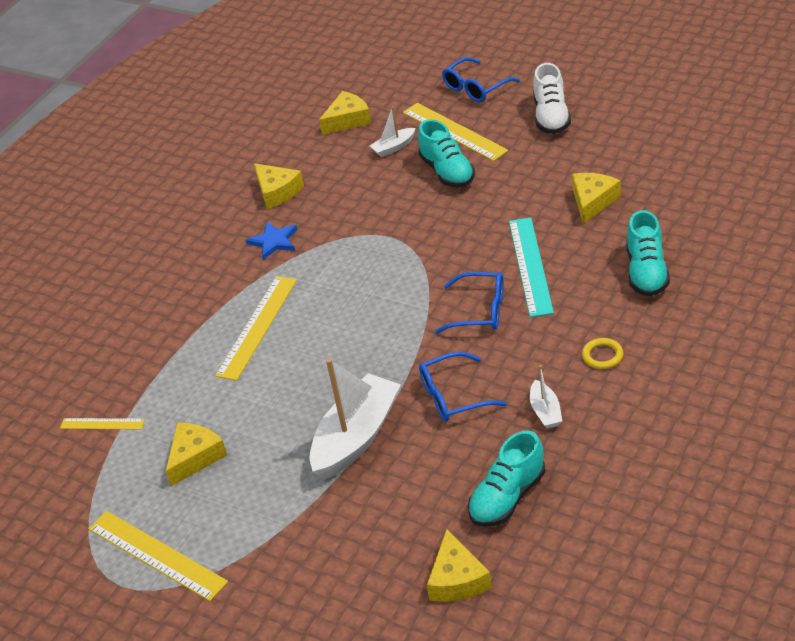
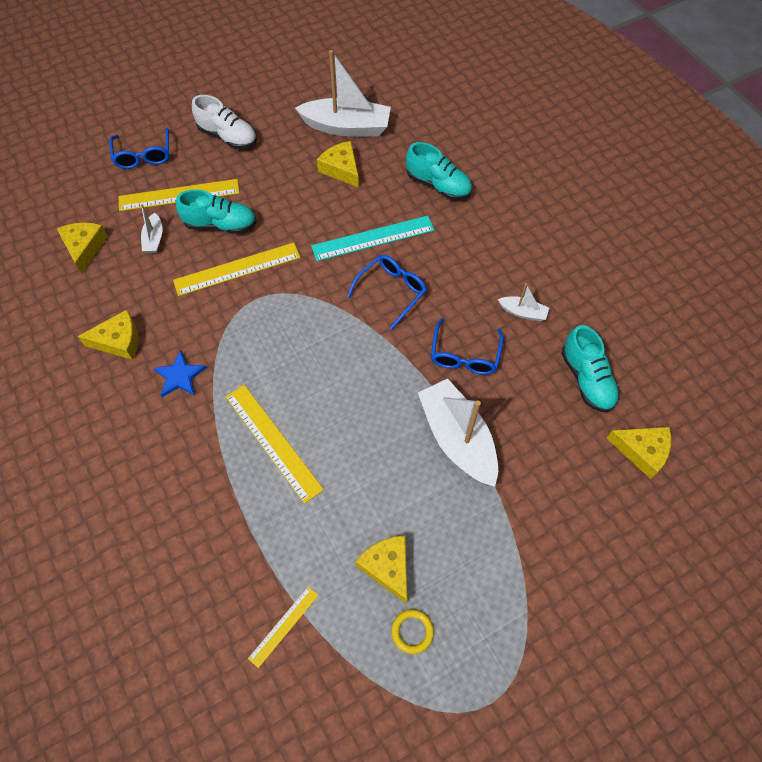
camera: 65 degrees left, 20 degrees up
(157, 555) = (477, 654): yellow ruler -> yellow ruler (237, 269)
(530, 266) = (373, 238): turquoise ruler -> turquoise ruler turned 45 degrees counterclockwise
(602, 356) = (496, 253): yellow ring -> yellow ring (412, 631)
(651, 175) = (347, 127): none -> white boat

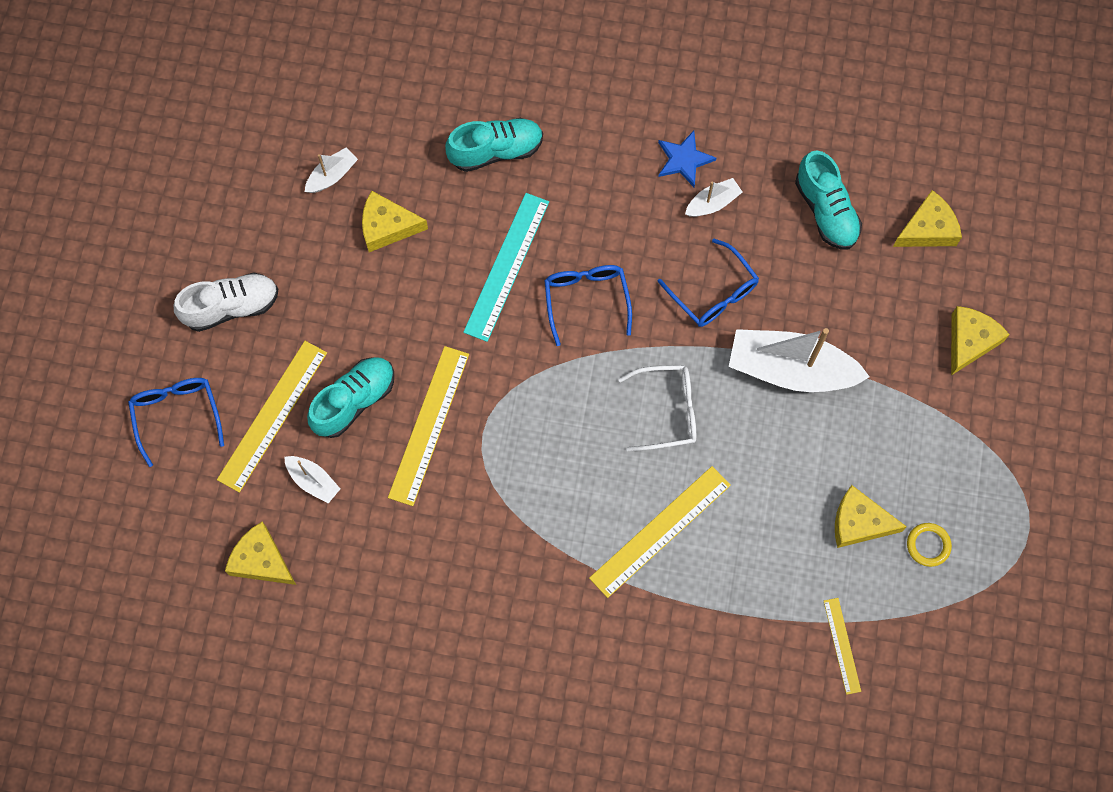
camera: 50 degrees left, 10 degrees up
(119, 341) = (420, 600): yellow cheese -> yellow cheese (970, 341)
(143, 155) = (177, 415): blue glasses -> blue glasses turned 135 degrees counterclockwise
(180, 376) = (514, 568): blue star -> blue star (684, 160)
(273, 441) = (660, 531): yellow ruler -> yellow ruler turned 45 degrees counterclockwise
(347, 127) = (332, 175): white boat -> white boat, size x0.47
(360, 386) = (667, 411): none -> white glasses
(586, 379) = (826, 211): turquoise shoe -> turquoise shoe turned 45 degrees clockwise

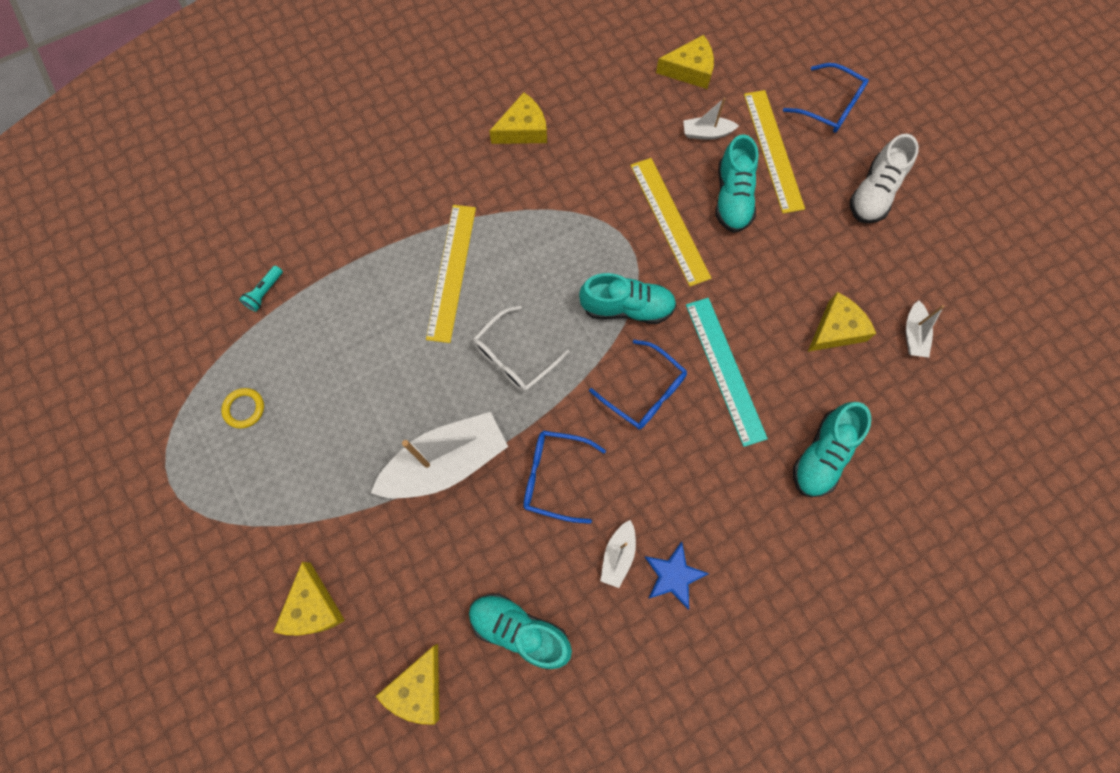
camera: 140 degrees right, 0 degrees up
(538, 378) = (627, 308): none -> turquoise shoe
(842, 645) = (265, 292): yellow ruler -> turquoise flashlight
(859, 522) = (309, 386): yellow cheese -> yellow cheese (523, 129)

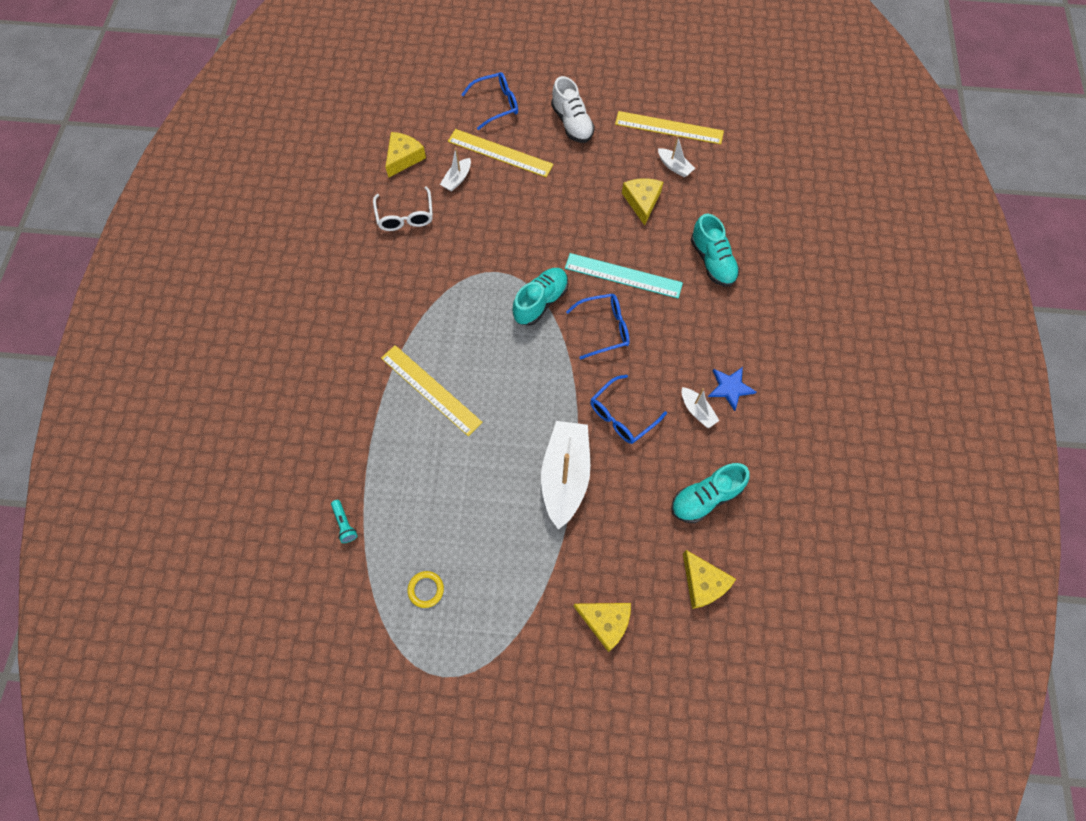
camera: 55 degrees left, 5 degrees down
(514, 357) = (523, 389): white glasses -> white glasses (405, 216)
(523, 129) = (360, 280): yellow cheese -> none
(669, 220) = (500, 239): yellow ruler -> yellow ruler (669, 127)
(732, 198) = (513, 196): turquoise shoe -> none

